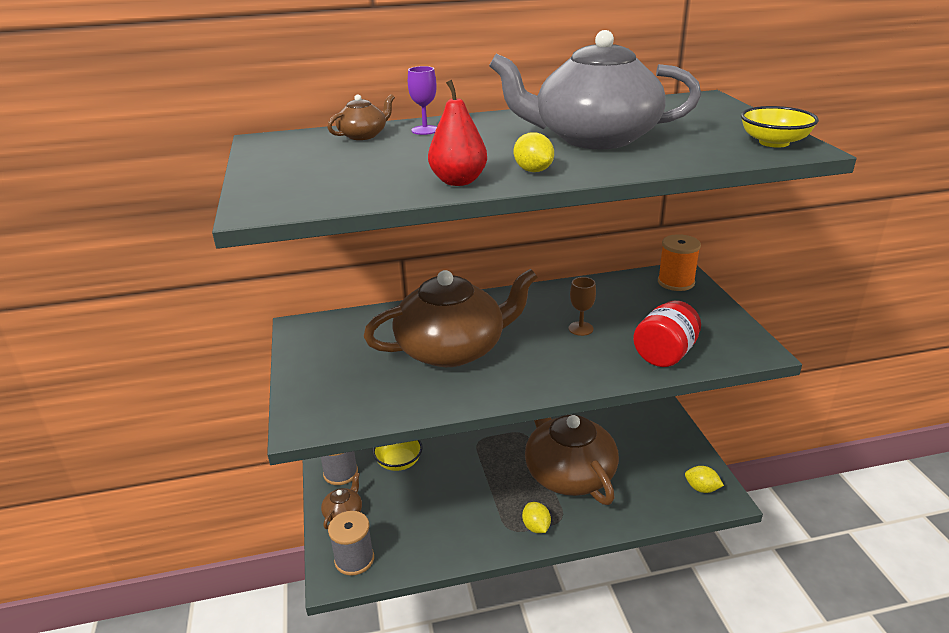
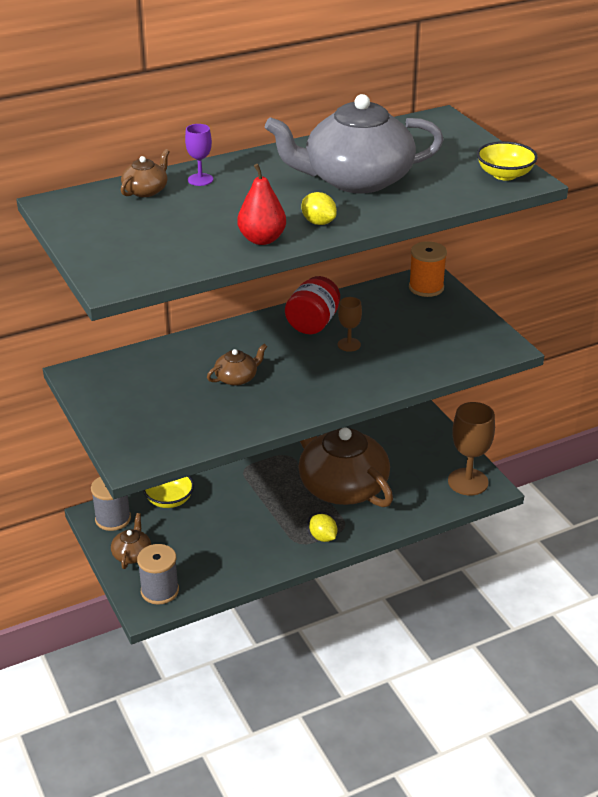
camera: 15 degrees left, 5 degrees up
(452, 349) = (237, 378): brown teapot -> brown teapot, size x0.42
(665, 354) = (429, 360): red jar -> red jar (313, 323)
(701, 488) = (468, 482): yellow lemon -> brown goblet

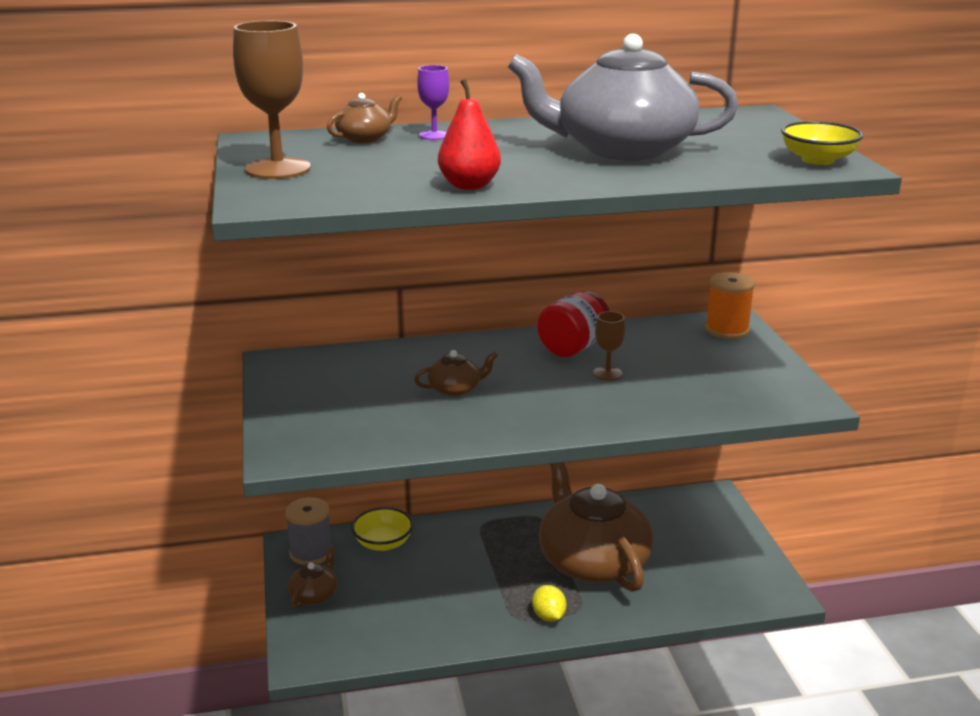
camera: 15 degrees right, 10 degrees down
(160, 591) = (327, 642): grey spool -> none
(318, 222) = (550, 178): yellow lemon -> none
(468, 482) = (754, 583): brown goblet -> brown goblet (278, 169)

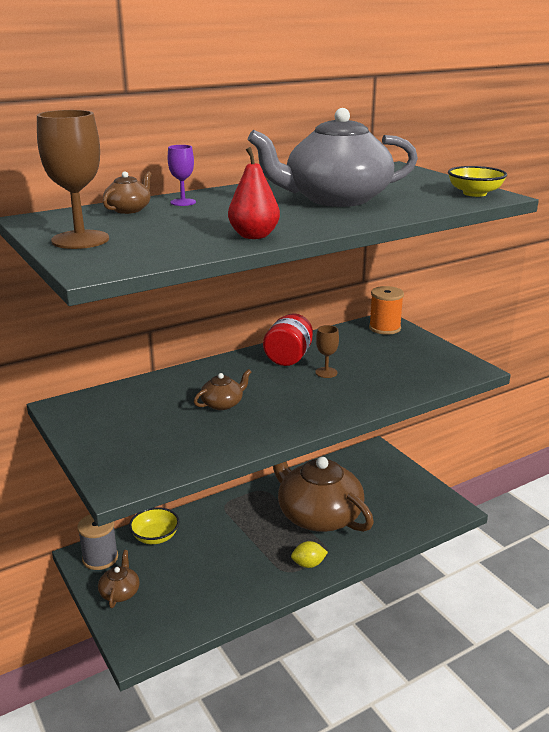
camera: 20 degrees left, 0 degrees up
(548, 616) = (308, 564): yellow lemon -> yellow lemon turned 60 degrees counterclockwise

